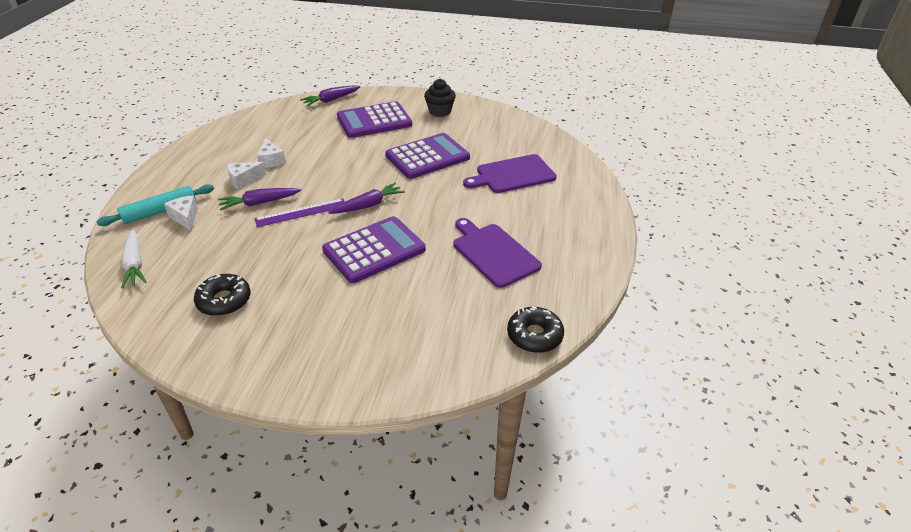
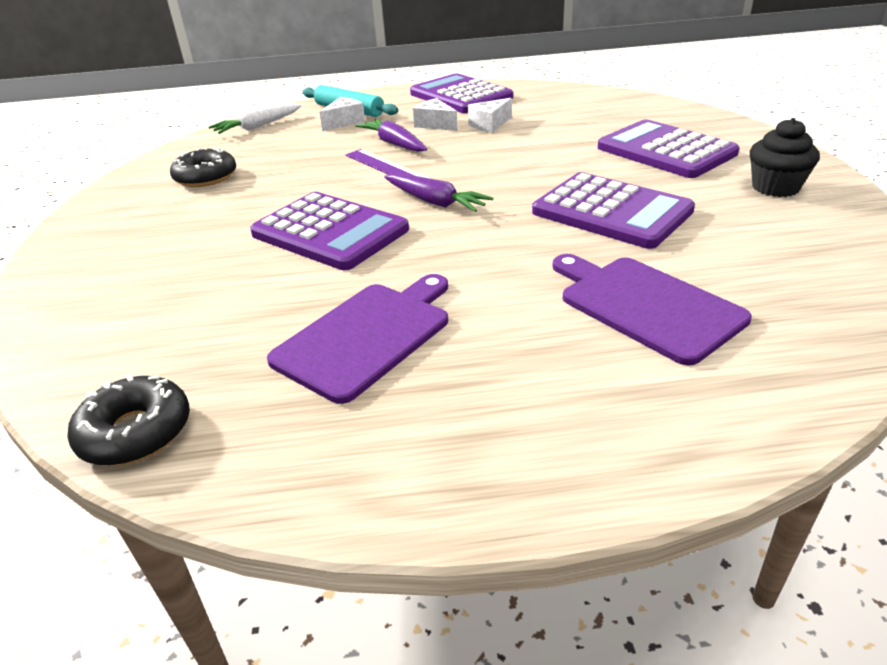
camera: 75 degrees right, 5 degrees down
(199, 158) = (460, 96): none -> purple calculator
(331, 100) = (681, 113): purple carrot -> none

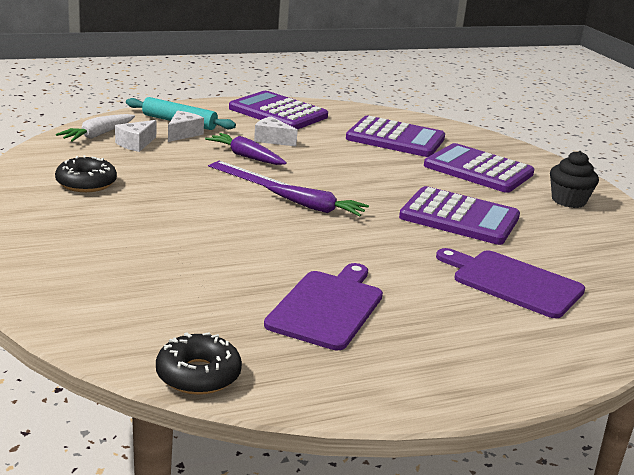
camera: 20 degrees left, 10 degrees down
(330, 232) = (242, 232): purple calculator -> purple calculator (395, 138)
(489, 125) = (321, 142): white cheese -> white cheese (136, 144)

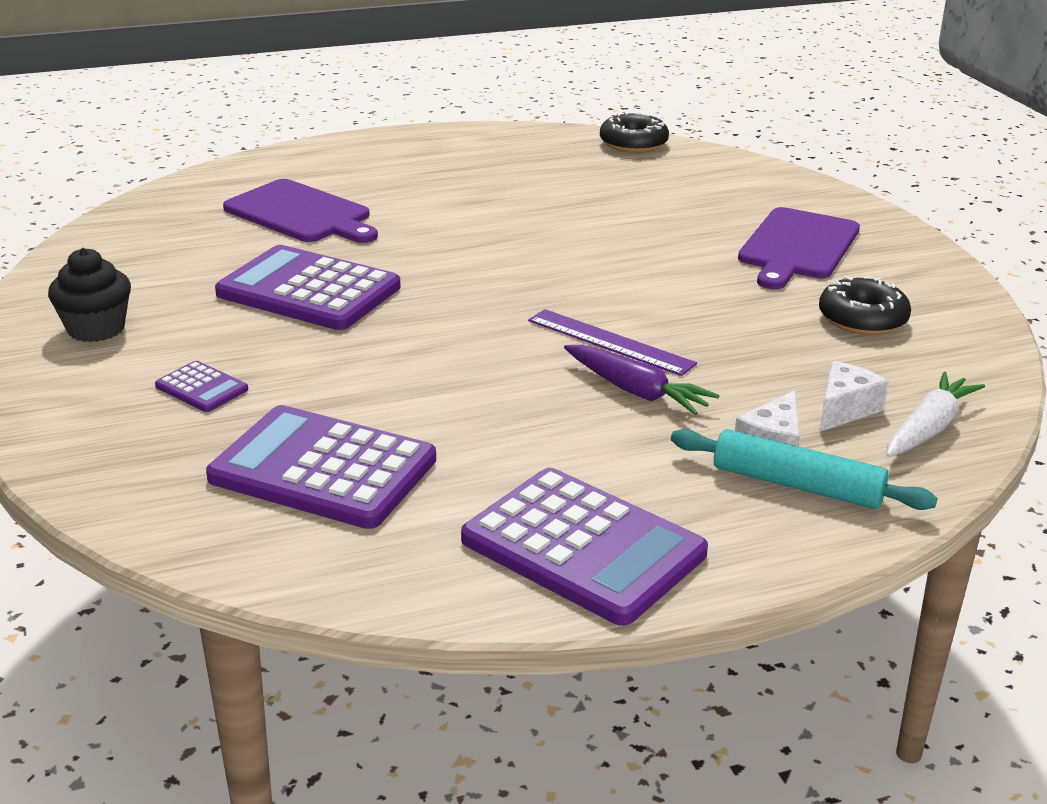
camera: 175 degrees left, 5 degrees up
(272, 140) = (591, 442): white cheese -> none
(316, 208) = (519, 295): purple carrot -> none
(327, 307) = (520, 187): purple cutting board -> purple cutting board (797, 247)
(478, 170) = (201, 388): purple calculator -> purple calculator, size x0.45

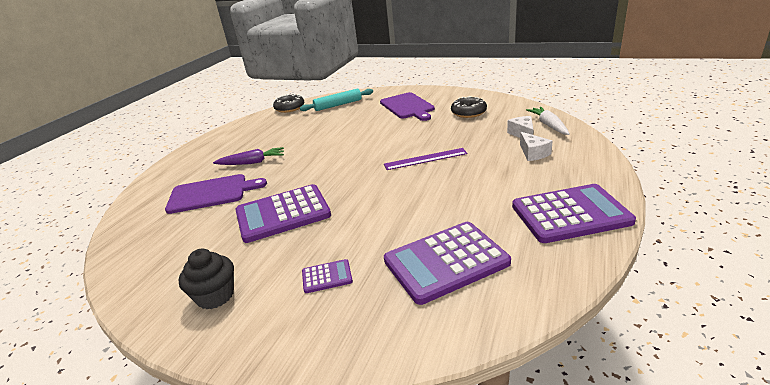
camera: 45 degrees left, 0 degrees up
(636, 391) = (467, 166): purple carrot -> purple carrot (252, 162)
(797, 485) = (563, 158): turquoise rolling pin -> turquoise rolling pin (338, 105)

